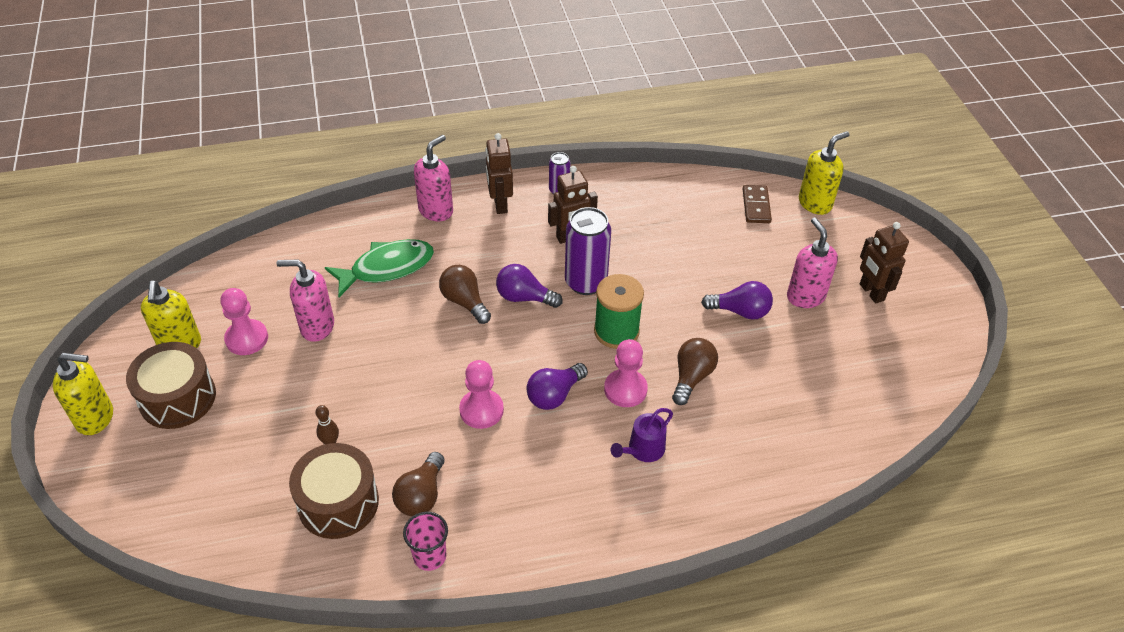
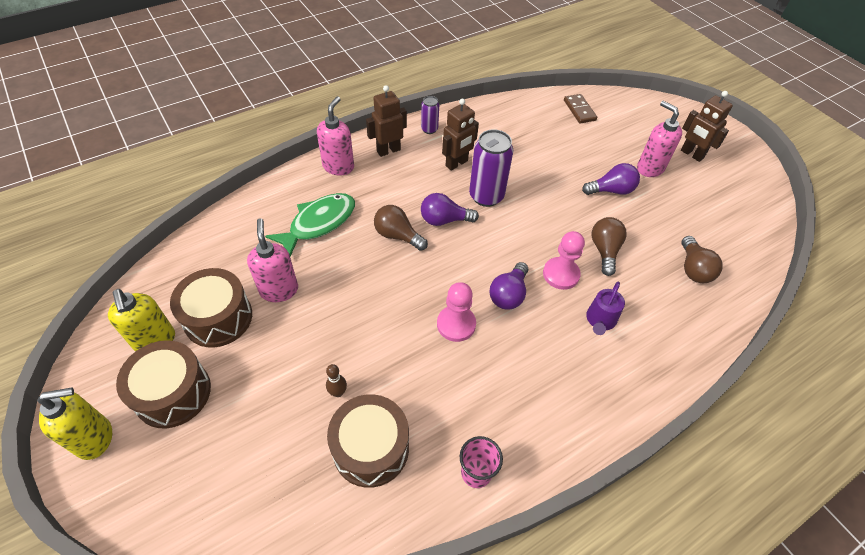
camera: 20 degrees left, 5 degrees up
(246, 338) = (218, 318): pink pawn -> brown drum
(317, 327) = (279, 290): pink soap dispenser -> pink soap dispenser turned 90 degrees clockwise
(421, 495) = (442, 417): brown light bulb -> brown light bulb (693, 269)
(500, 204) = (388, 150): brown robot -> brown robot turned 90 degrees clockwise
(616, 331) = (529, 229): green spool -> none
(815, 203) = (618, 100): yellow soap dispenser -> none

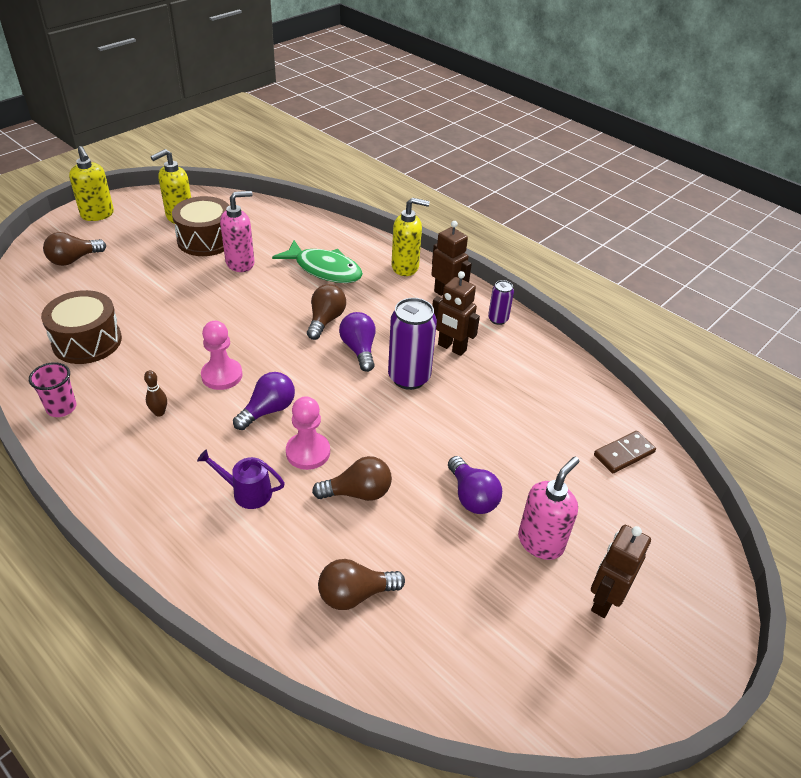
camera: 75 degrees right, 10 degrees down
(173, 393) = (134, 236): brown drum -> none
(195, 467) = (73, 260): none -> brown light bulb
(338, 166) = (405, 267): pink soap dispenser -> yellow soap dispenser
(338, 392) = (139, 314): brown bowling pin -> brown bowling pin (159, 412)
(508, 294) = (268, 410): purple light bulb -> purple light bulb turned 120 degrees clockwise

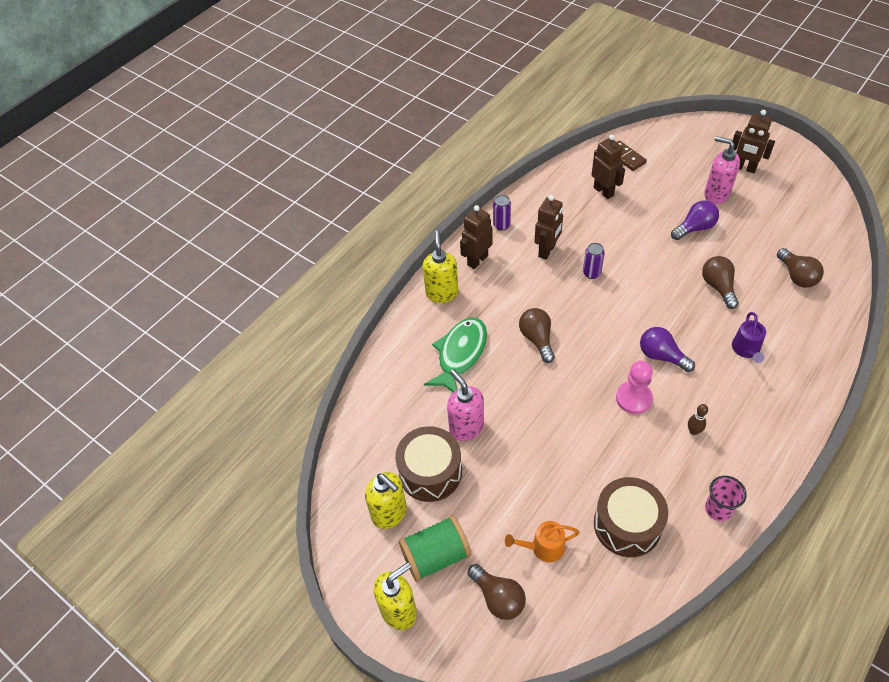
camera: 90 degrees left, 10 degrees up
(99, 289) = (543, 547): none -> orange watering can
(129, 235) = (435, 556): none -> green spool
(308, 452) = (694, 322): pink pawn -> none
(325, 320) = (537, 339): brown light bulb -> brown light bulb turned 60 degrees clockwise
(359, 349) = (568, 309): purple light bulb -> none
(409, 377) = (591, 273): purple can -> purple can, size x0.53
(552, 416) = (603, 191): none -> brown robot

